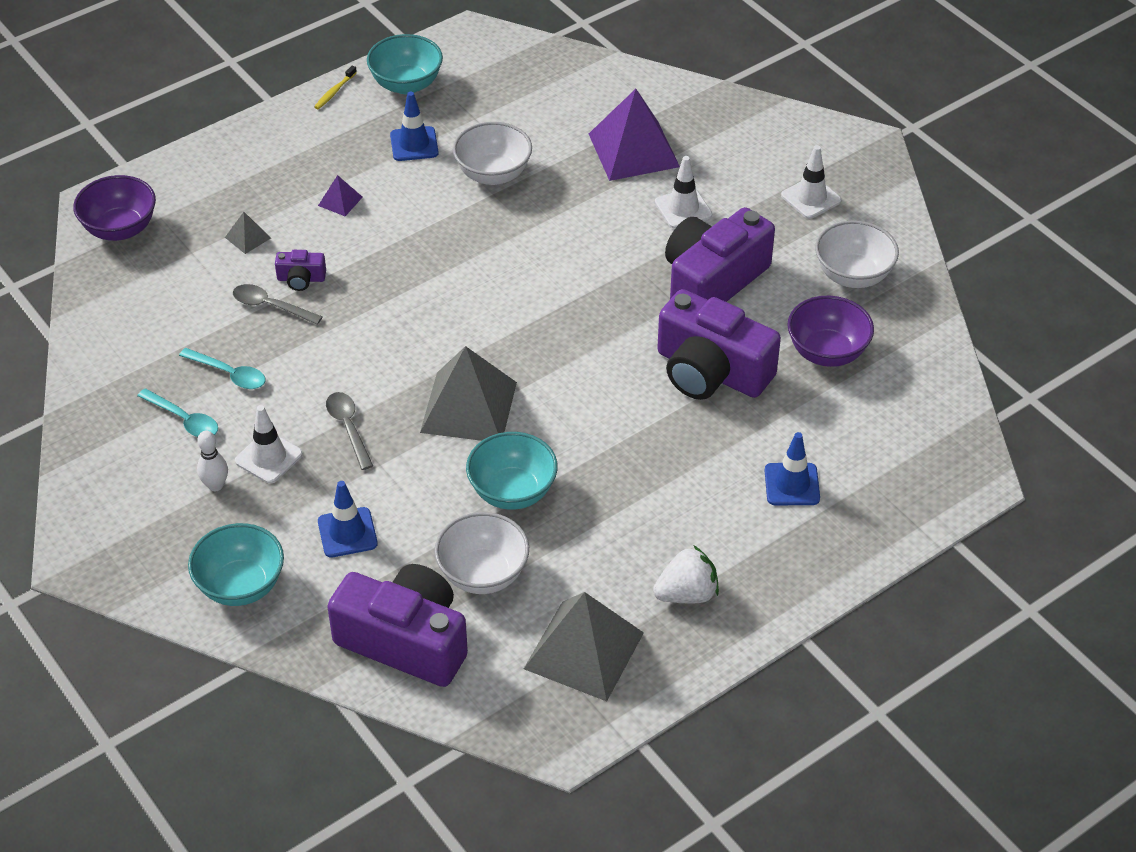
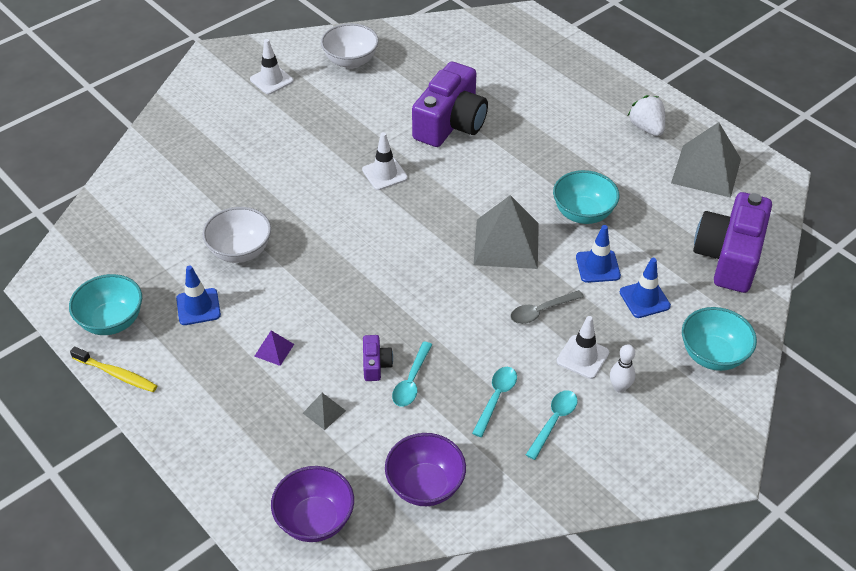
camera: 95 degrees left, 0 degrees up
(270, 306) = (411, 381): grey spoon -> turquoise spoon
(334, 92) = (116, 374): yellow toothbrush -> yellow toothbrush, size x1.52
(483, 574) = (660, 222): white bowl -> none
(634, 150) = (214, 171): purple pyramid -> none
(683, 208) = (283, 142): white traffic cone -> white traffic cone (384, 174)
(712, 280) = (360, 125): purple camera -> none
(792, 484) = (545, 86): blue traffic cone -> blue traffic cone (597, 266)
(827, 352) = (425, 72): purple bowl -> purple bowl (425, 485)

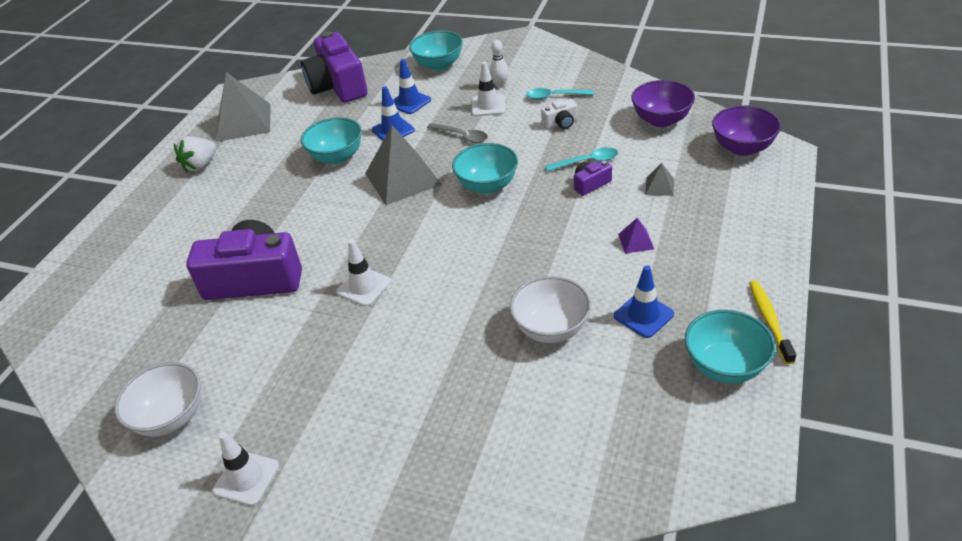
camera: 115 degrees left, 5 degrees down
(442, 293) = (487, 185): none -> turquoise bowl
(496, 398) = (561, 123): turquoise spoon -> white camera
(729, 256) = (338, 86): purple camera -> purple camera turned 75 degrees clockwise

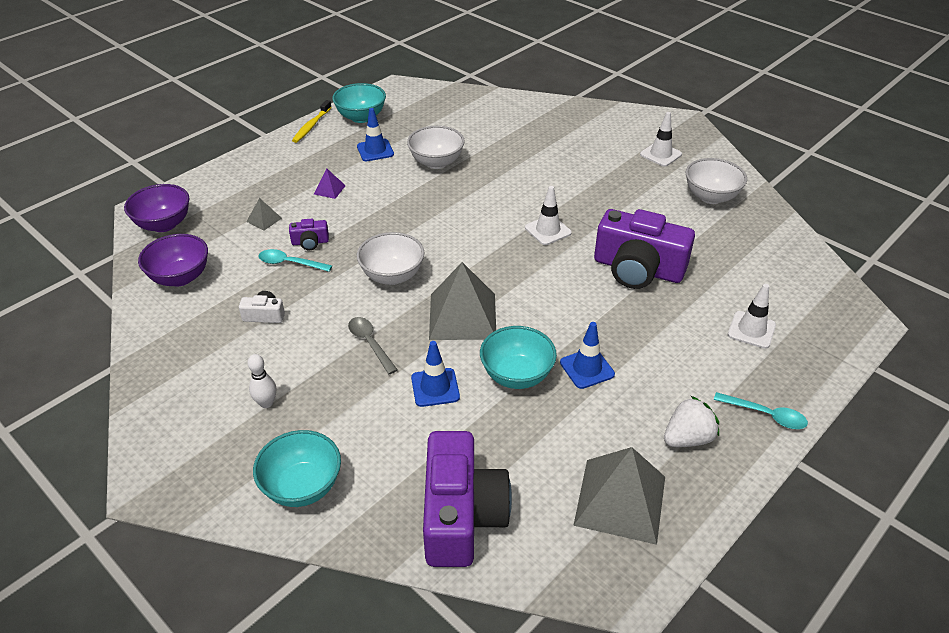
camera: 160 degrees left, 0 degrees up
(410, 102) = (388, 427): blue traffic cone -> blue traffic cone (587, 368)
(487, 185) = (392, 276): turquoise bowl -> white bowl
(488, 106) = (308, 375): white traffic cone -> white traffic cone (751, 330)
(554, 96) = (232, 354): turquoise spoon -> turquoise spoon (766, 415)

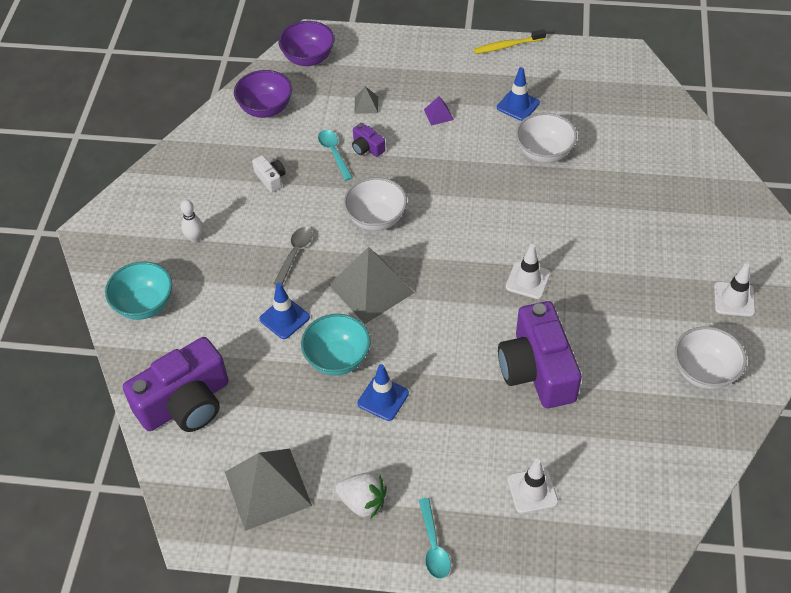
camera: 55 degrees right, 10 degrees up
(361, 117) = (554, 65): turquoise bowl -> none

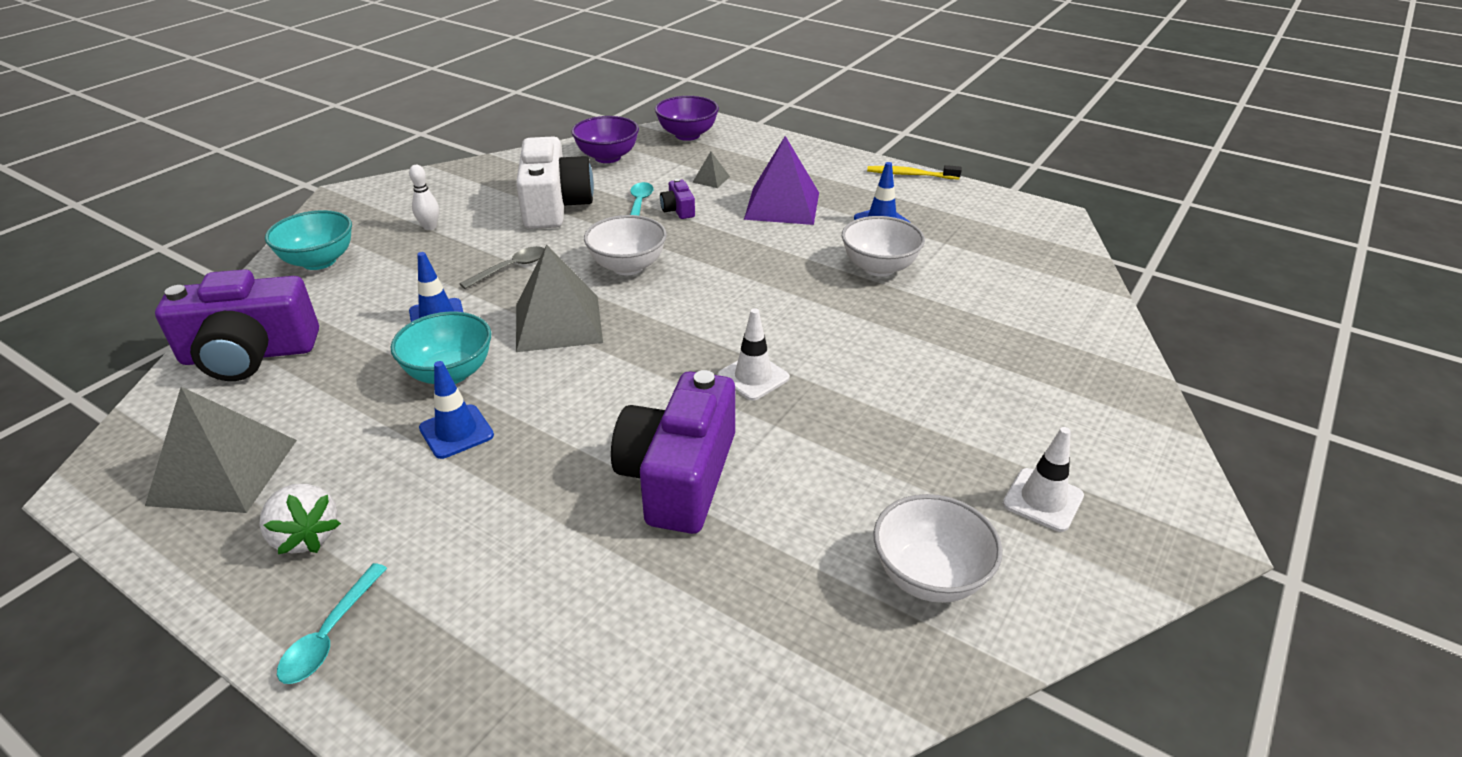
camera: 25 degrees right, 15 degrees down
(270, 178) = (554, 205): white camera -> white camera, size x2.36
(438, 114) = (782, 205): purple pyramid -> purple pyramid, size x2.31
(532, 490) = (534, 625): white traffic cone -> none

